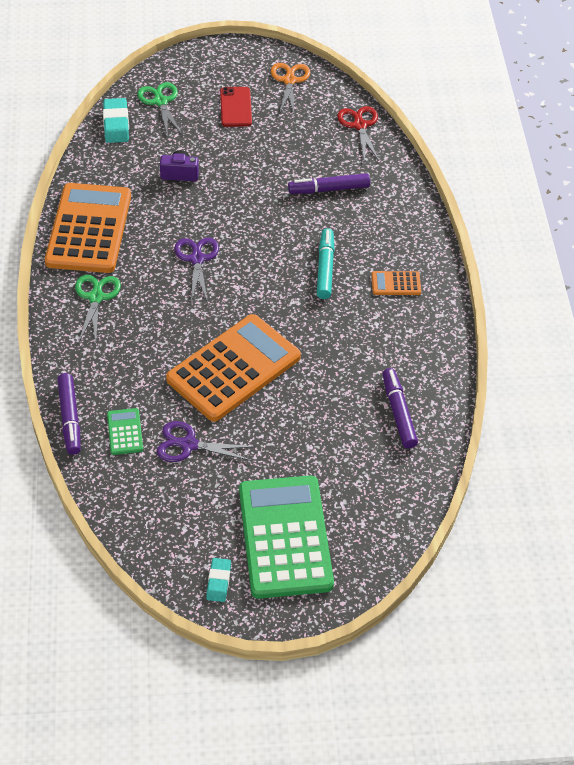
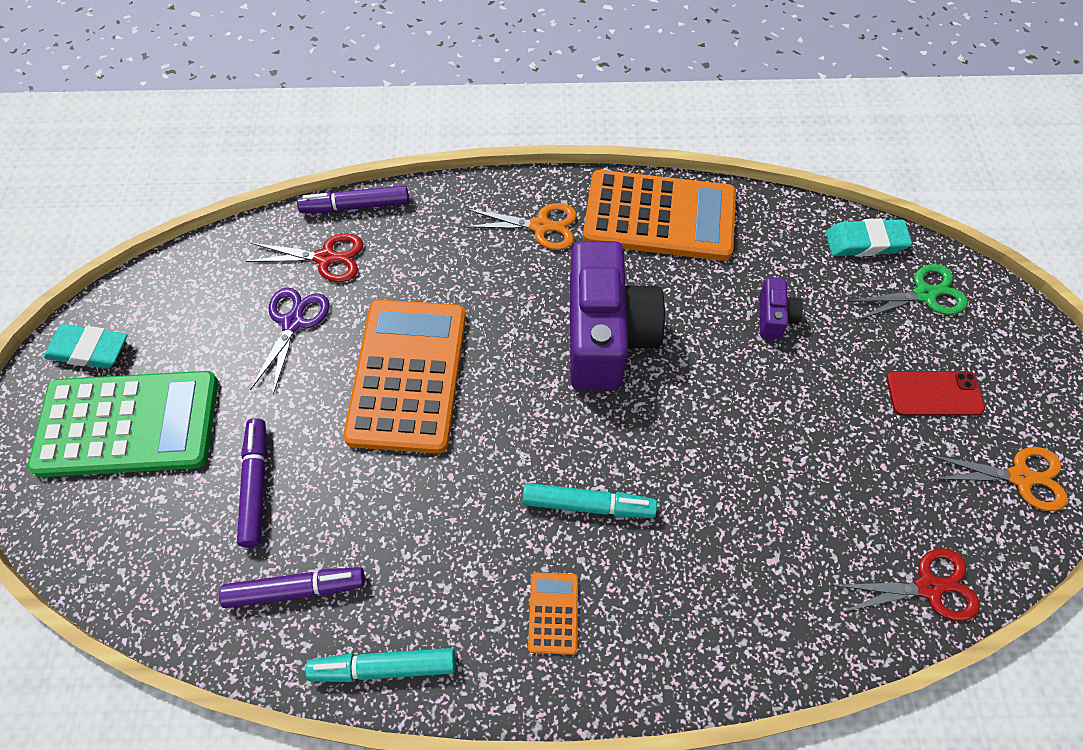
camera: 95 degrees right, 10 degrees up
(96, 297) = (540, 226): green scissors -> orange scissors
(125, 432) = (326, 258): green calculator -> red scissors
(197, 259) = (606, 336): purple scissors -> purple camera
(218, 582) = (89, 350): turquoise eraser -> turquoise eraser, size x1.56
(233, 368) = (407, 375): orange calculator -> orange calculator turned 135 degrees counterclockwise
(329, 189) = (762, 523): purple marker -> purple marker (256, 485)
(440, 362) = (384, 667): none -> turquoise marker

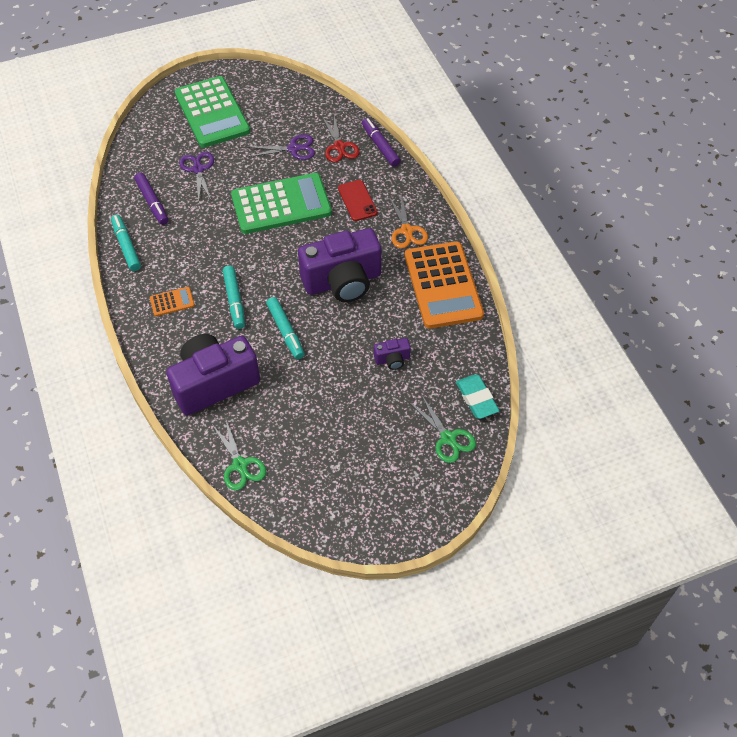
camera: 70 degrees right, 5 degrees down
(89, 350) = (245, 82): turquoise eraser -> none
(256, 485) = (198, 169): purple marker -> purple scissors
(407, 375) = (281, 204): orange calculator -> green calculator
(679, 444) = (285, 331): none -> turquoise marker
(755, 586) = (214, 383): none -> purple camera
(928, 587) = (240, 465): red scissors -> green scissors
(934, 394) = (371, 453): red phone -> red phone (357, 200)
(1020, 477) = (329, 506): orange scissors -> none

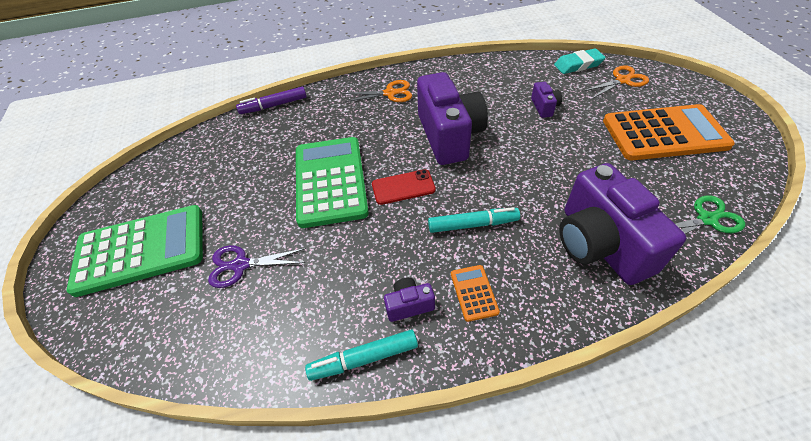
camera: 80 degrees left, 5 degrees down
(152, 202) = (284, 323): purple marker -> none
(163, 266) = (409, 305): none -> purple camera
(285, 331) = (516, 179): turquoise marker -> none
(293, 149) = (247, 170): purple scissors -> none
(339, 146) = (261, 133): red scissors -> none
(357, 200) = (342, 123): red phone -> red phone (403, 187)
(443, 285) = (457, 76): orange calculator -> orange calculator (664, 133)
(448, 438) = (622, 80): green scissors -> orange scissors

